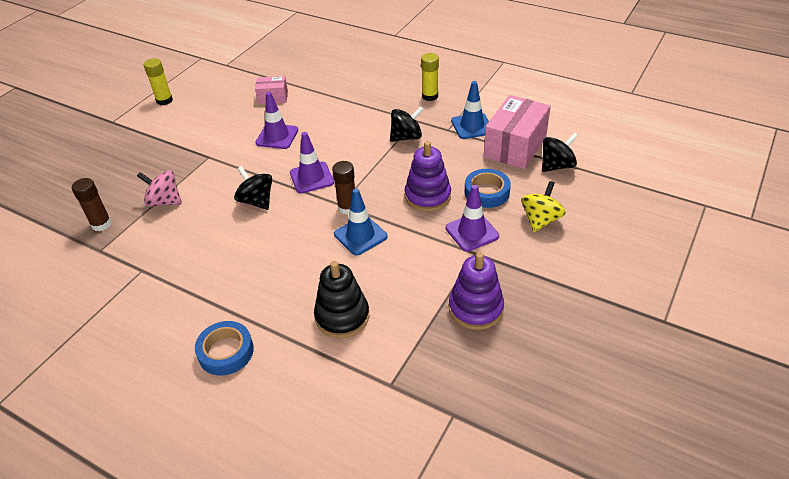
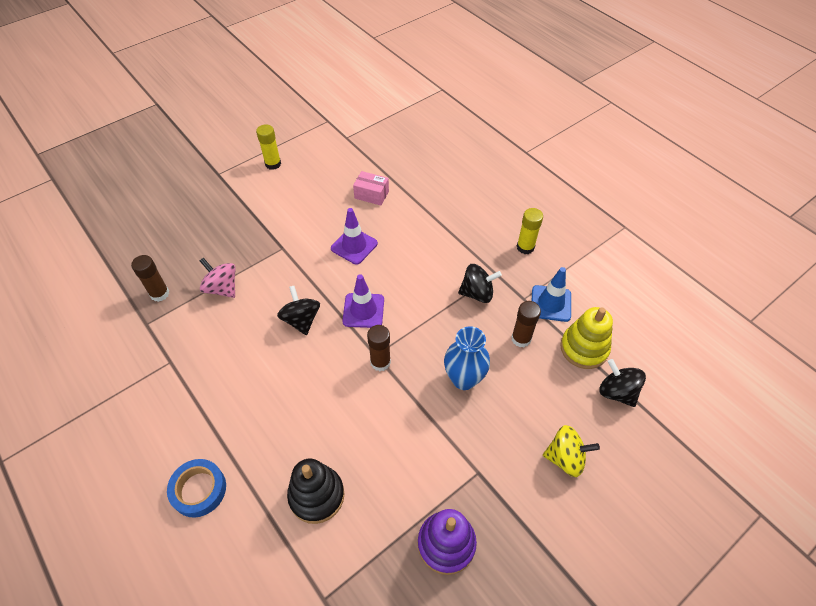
camera: 20 degrees right, 10 degrees up
(360, 235) = (377, 402): blue traffic cone -> none
(427, 196) = (464, 379): purple stacking toy -> blue vase
(460, 156) = (521, 339): none -> brown glue stick
(472, 232) = (487, 444): purple traffic cone -> none
(487, 192) = (526, 398): blue tape -> none
(515, 146) = (584, 348): pink box -> yellow stacking toy
(540, 220) = (565, 458): yellow spinning top -> yellow spinning top turned 45 degrees clockwise
(557, 166) = (617, 392): black spinning top -> black spinning top turned 120 degrees counterclockwise

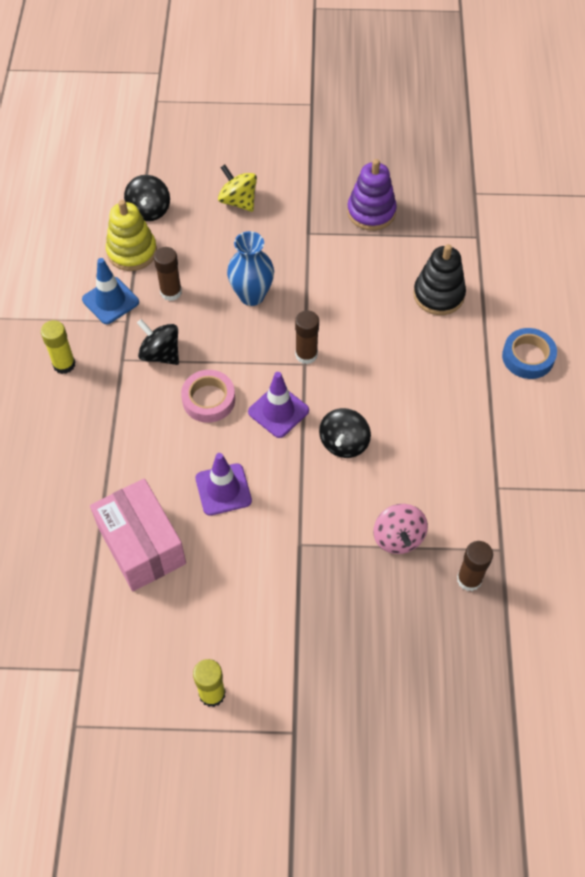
camera: 140 degrees left, 5 degrees up
(371, 195) = (142, 545): pink box -> pink box, size x1.88
(415, 287) = (208, 399): none -> pink tape

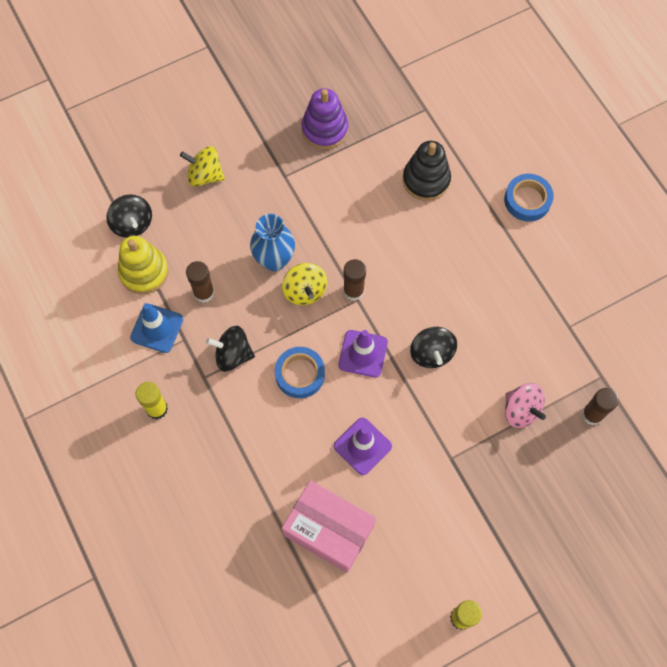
camera: 30 degrees left, 10 degrees up
(208, 399) = (300, 374): pink tape -> blue tape
(261, 333) = (305, 291): none -> yellow spinning top

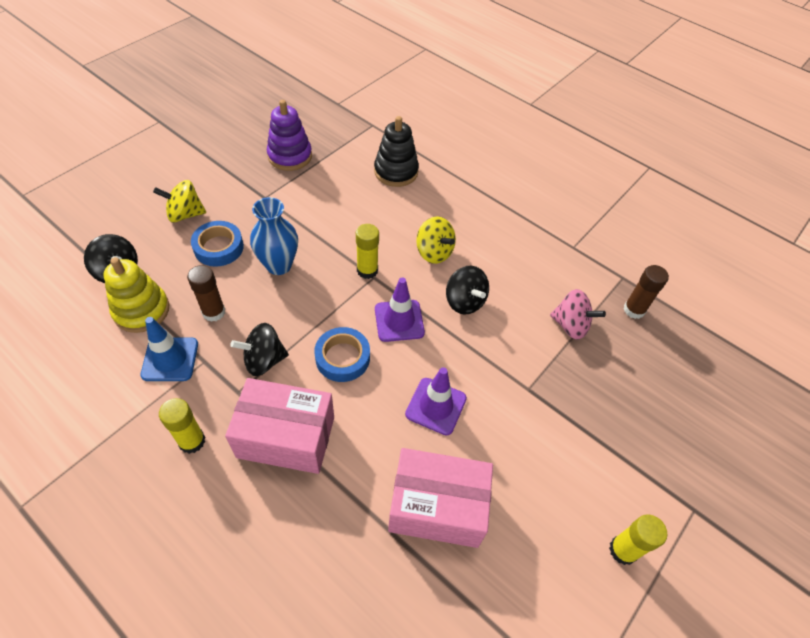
camera: 25 degrees left, 15 degrees down
(230, 431) = (286, 437): none -> pink box
(305, 291) = (319, 283): yellow spinning top -> yellow spinning top (434, 252)
(353, 291) = (367, 270): brown glue stick -> yellow glue stick
(527, 200) = (488, 166): blue tape -> blue tape (218, 247)

